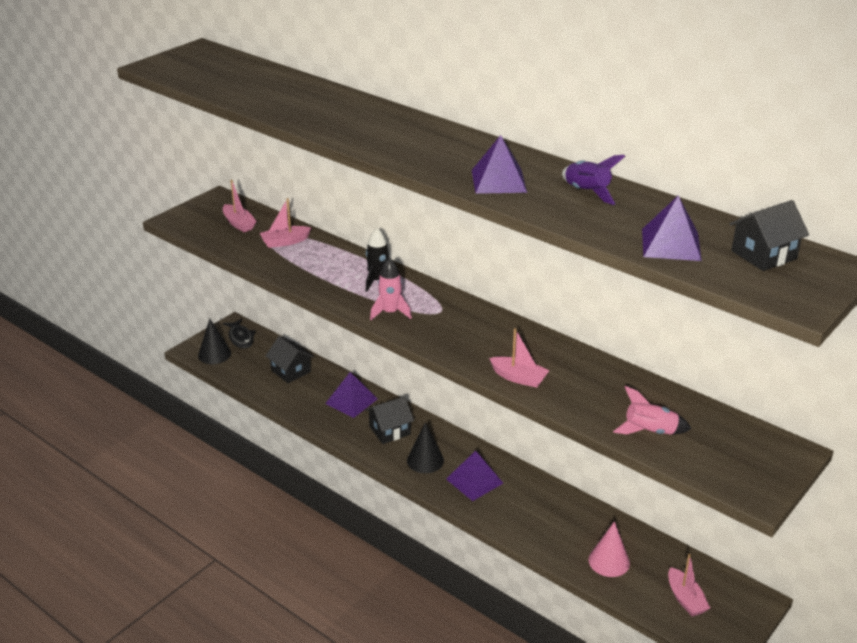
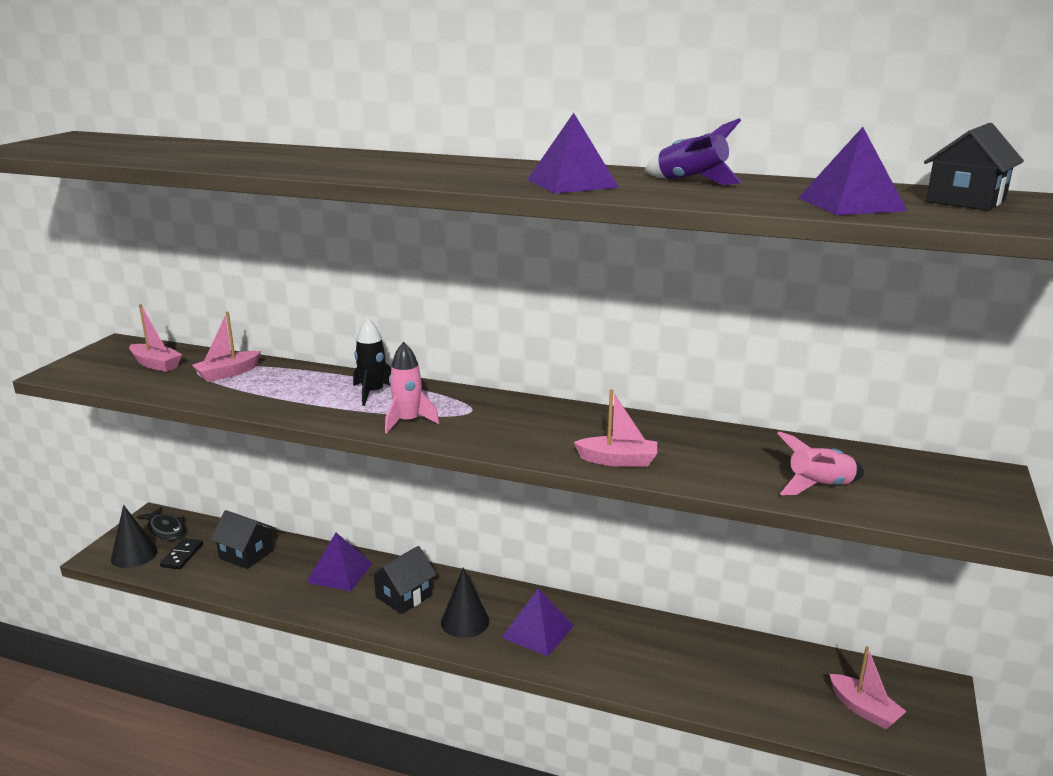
camera: 20 degrees left, 10 degrees down
(246, 362) = (182, 555): none -> black domino
(609, 561) = (750, 687): pink cone -> none

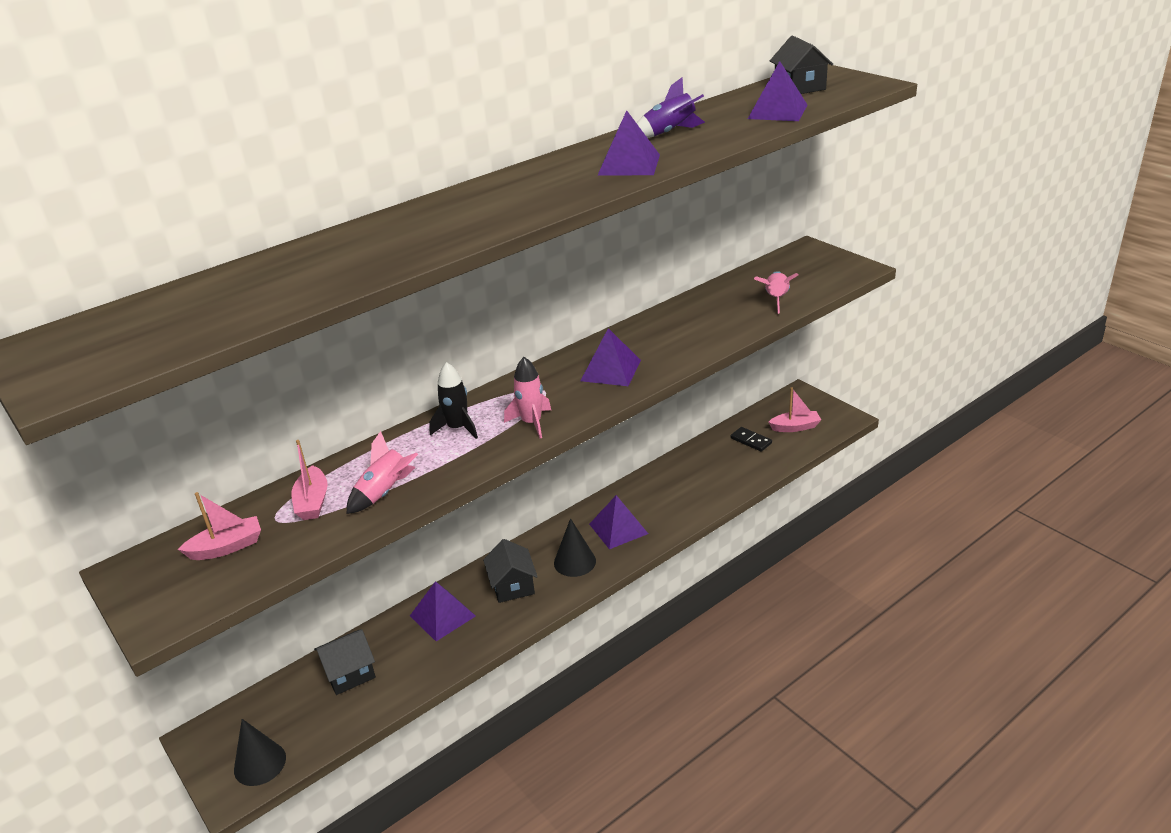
camera: 55 degrees left, 10 degrees up
(165, 529) = (237, 729): black fish -> none
(182, 555) = (302, 723): black domino -> black domino (751, 441)
(255, 394) = (385, 493): none -> pink rocket
(540, 432) = (611, 370): none -> purple pyramid
(618, 460) = (682, 353): pink boat -> none

